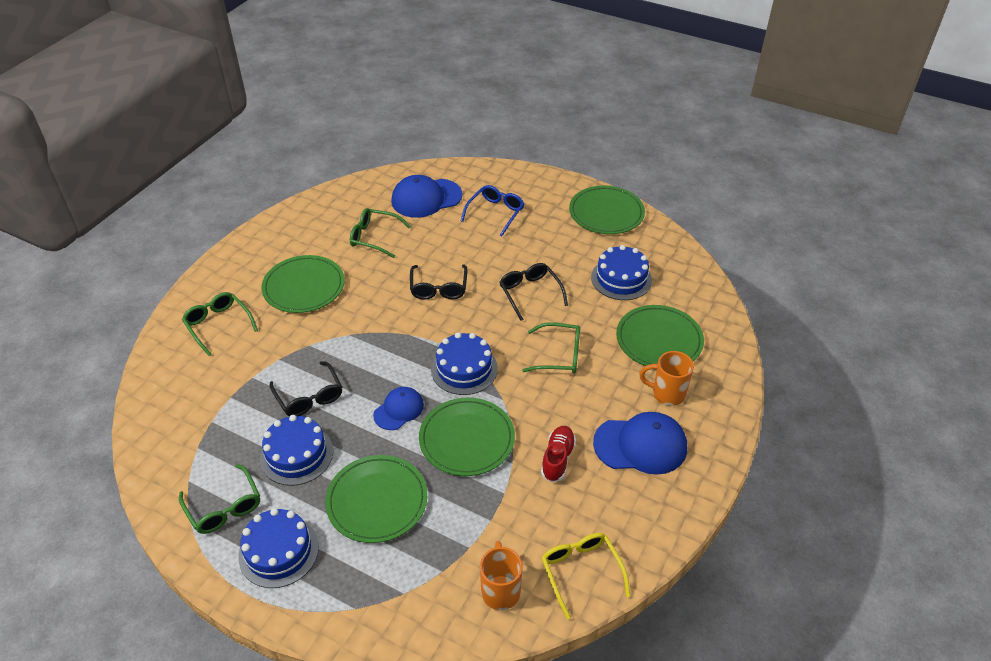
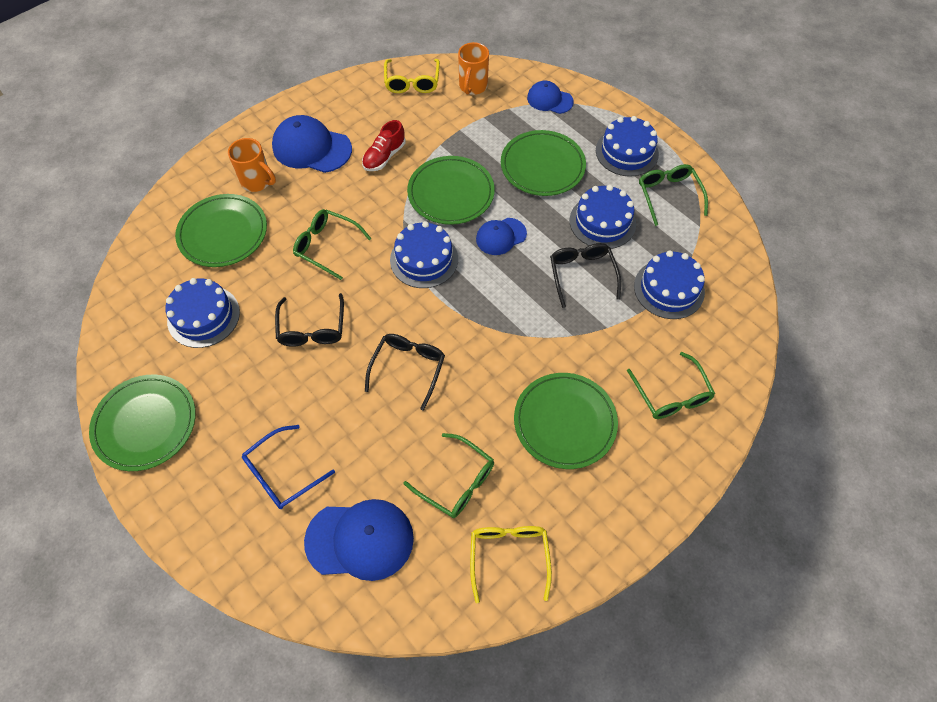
camera: 160 degrees left, 15 degrees up
(222, 407) = (669, 289): none -> blue cake
(327, 213) = (509, 556): none -> yellow glasses
(392, 602) = (549, 100): none -> blue cap

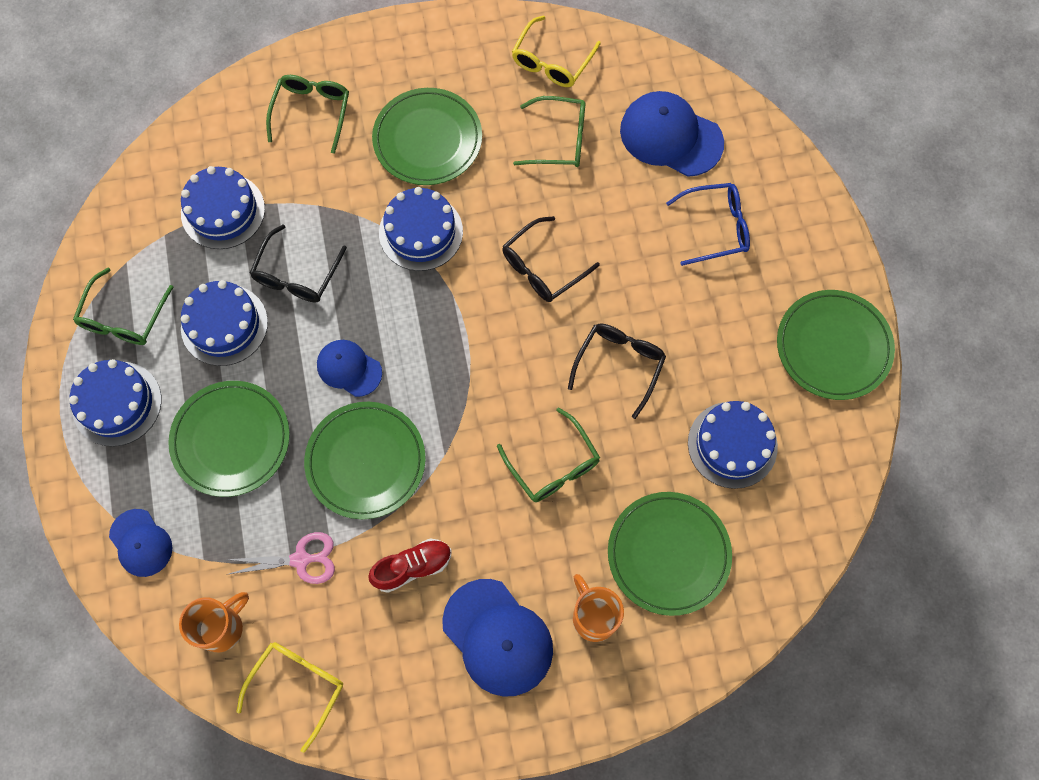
camera: 150 degrees left, 10 degrees up
(424, 259) = (452, 386): blue cake -> blue cake (421, 232)
(453, 131) = (300, 559): none -> pink scissors
(457, 482) = (559, 139): green glasses -> green glasses turned 120 degrees clockwise
(501, 236) = (349, 368): blue cap -> blue cap turned 150 degrees counterclockwise

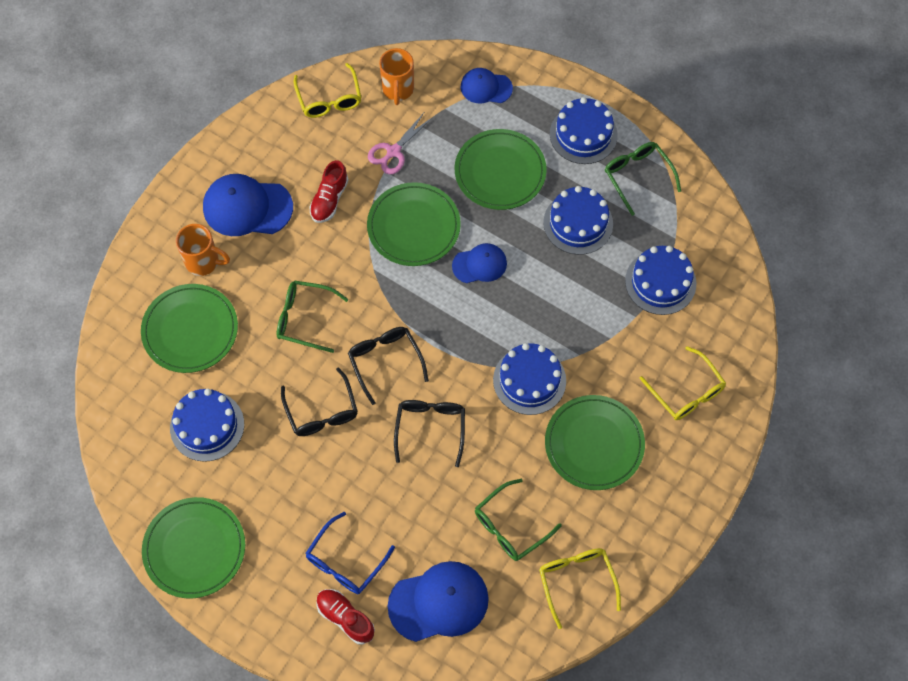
camera: 135 degrees right, 5 degrees down
(296, 274) = (572, 287): black glasses -> black glasses (385, 361)
(312, 112) = (686, 392): green glasses -> yellow glasses
(755, 187) = (345, 618): none -> red shoe

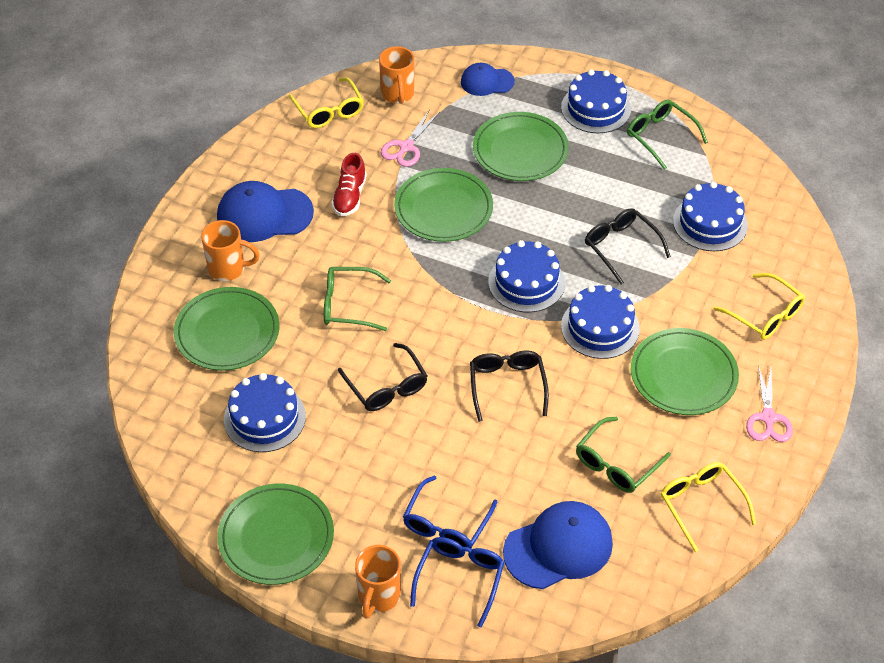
camera: 10 degrees left, 15 degrees down
(271, 623) = (378, 596): none -> orange mug
(345, 618) = (460, 578): red shoe -> blue glasses
(385, 361) = (443, 331): black glasses -> black glasses (621, 247)
(479, 264) = (520, 232): blue cap -> none
(578, 223) = (611, 183): blue cake -> blue cake (526, 282)
(660, 502) = (768, 417): none -> pink scissors

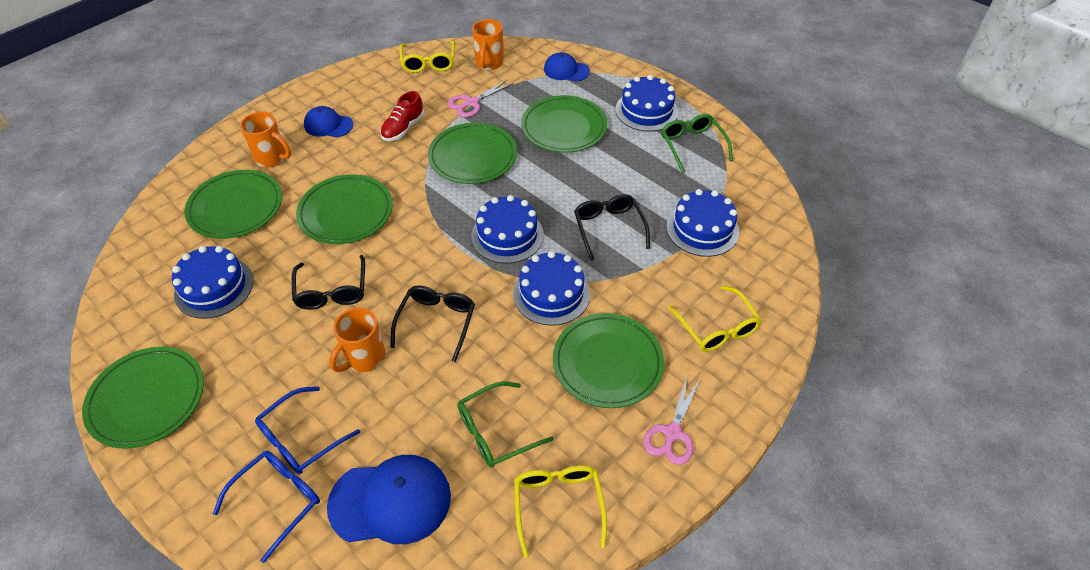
camera: 20 degrees right, 0 degrees up
(264, 214) = (328, 125): blue cap -> blue cap, size x0.60
(348, 305) = (346, 212): green glasses -> green plate
(378, 596) = (193, 491): orange mug -> orange mug (364, 358)

